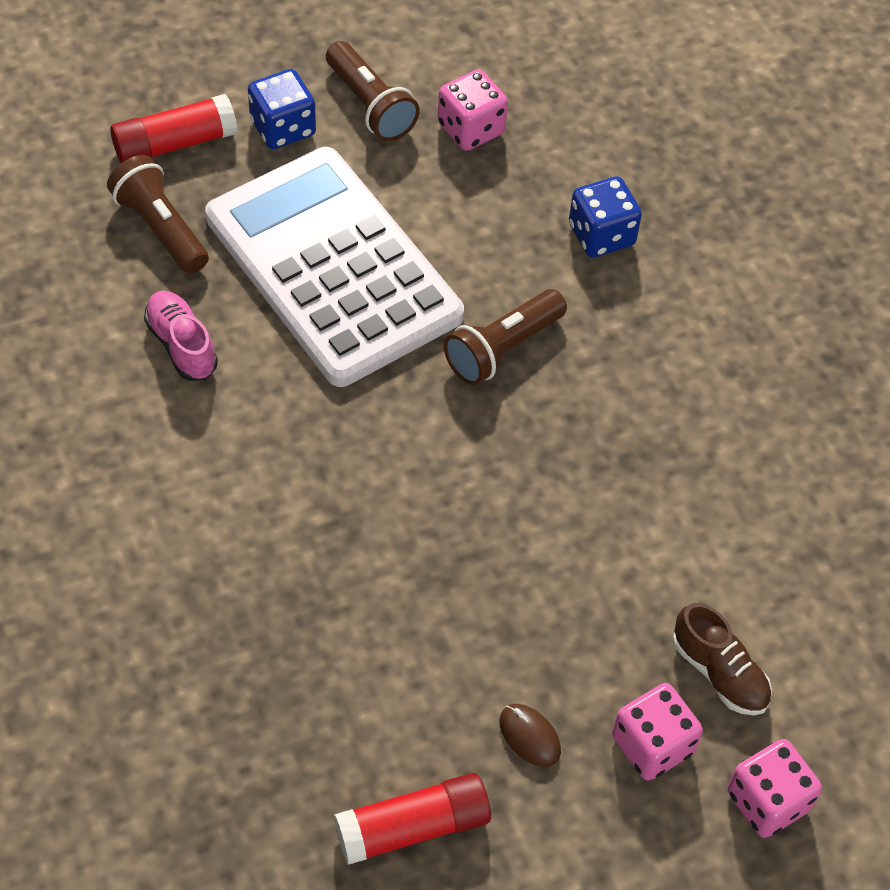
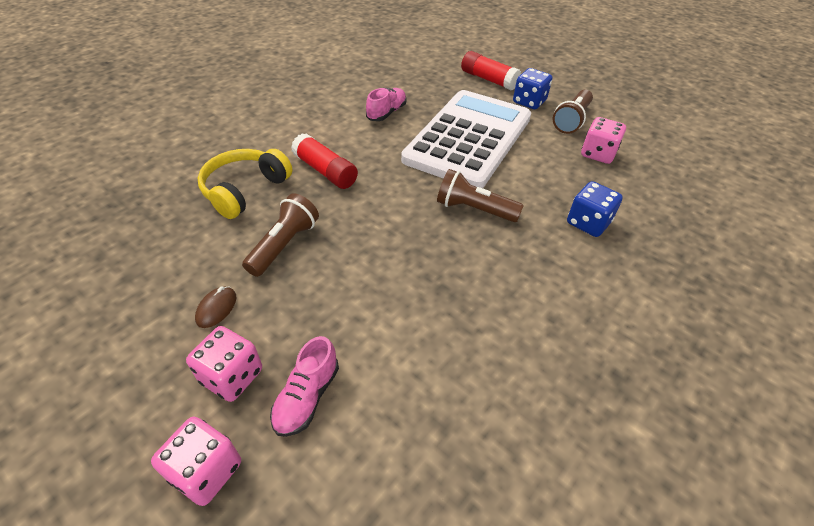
camera: 65 degrees right, 10 degrees down
(161, 228) = (442, 89): brown flashlight -> brown flashlight (284, 245)
(281, 633) = (245, 190): none -> yellow headphones
(412, 827) = (138, 277): red glue stick -> red glue stick (325, 171)
(719, 672) = (307, 397): brown shoe -> pink shoe

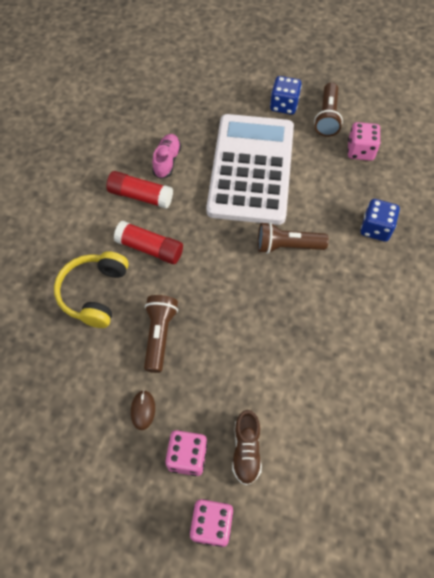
camera: 20 degrees left, 15 degrees up
(307, 397) = (246, 450): pink shoe -> brown shoe
(488, 79) = (238, 87): red glue stick -> red glue stick (140, 196)

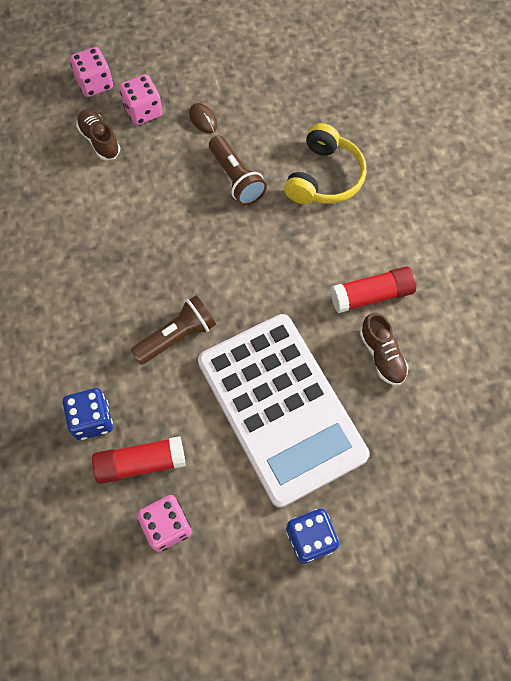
camera: 145 degrees right, 5 degrees up
(94, 293) = (324, 177): yellow headphones -> yellow headphones turned 45 degrees clockwise
(149, 248) = (312, 247): red glue stick -> red glue stick (141, 463)
(167, 161) = (382, 355): pink shoe -> brown shoe
(327, 117) = (241, 557): brown flashlight -> none

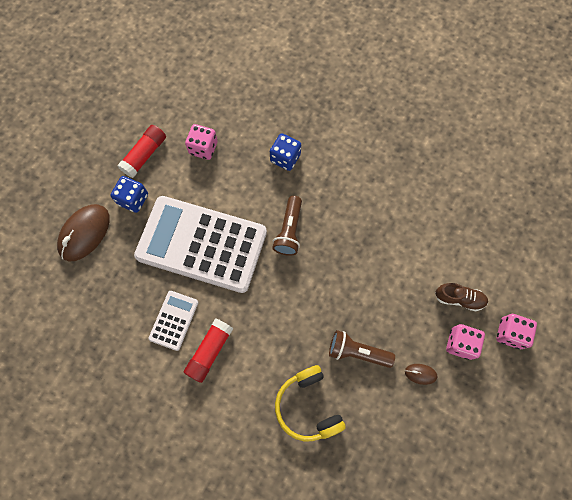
camera: 135 degrees right, 5 degrees up
(141, 463) = (242, 161): red glue stick -> red glue stick (145, 155)
(382, 355) = (174, 320): brown shoe -> white calculator
(404, 549) = (84, 233): none -> brown mouse

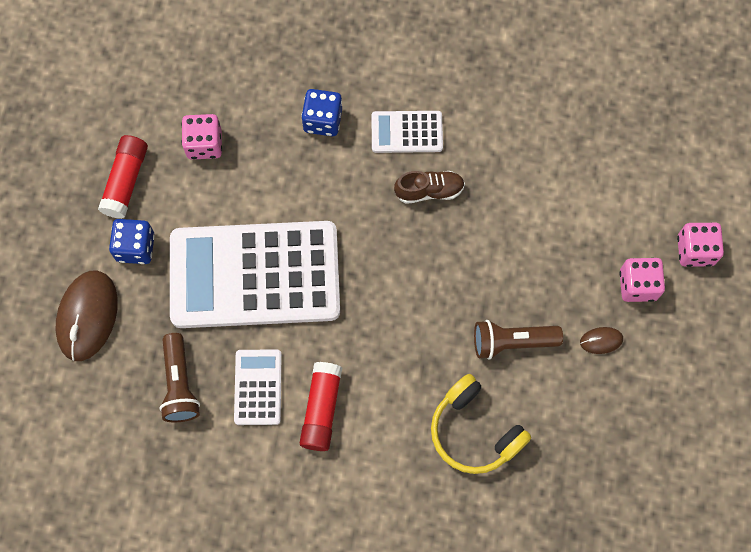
camera: 20 degrees left, 0 degrees up
(289, 231) = (365, 217): brown flashlight -> brown flashlight (180, 384)
(337, 184) = (407, 132): none -> white calculator
(459, 298) = (617, 229): brown shoe -> brown shoe (429, 191)

